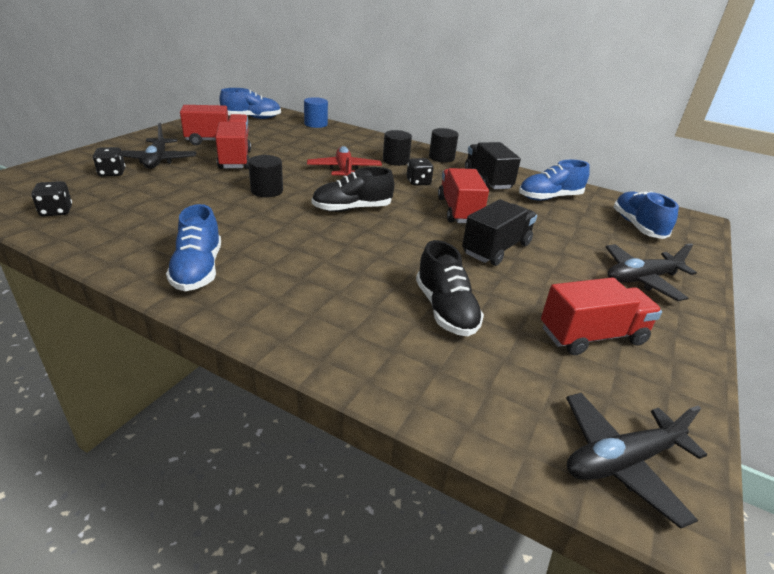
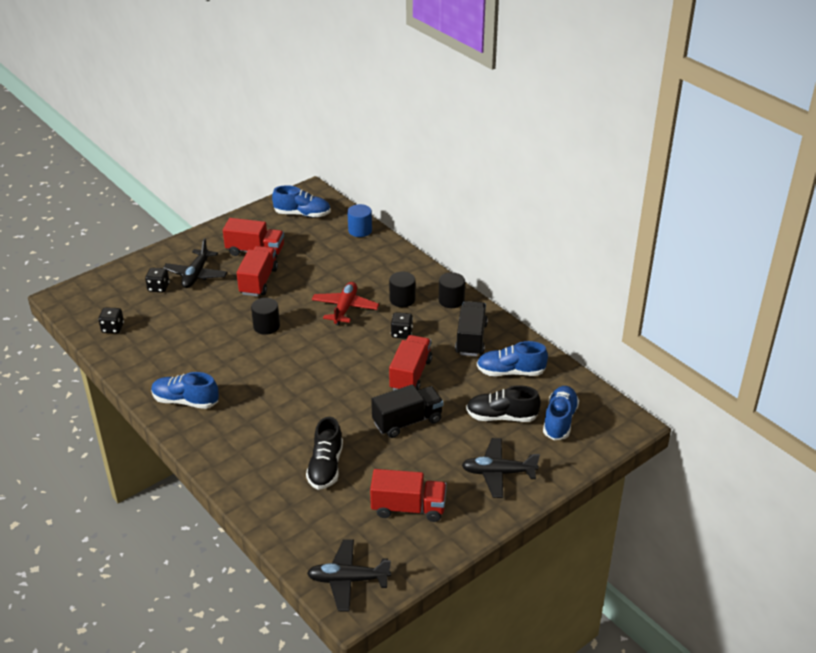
camera: 25 degrees right, 5 degrees up
(198, 270) = (186, 401): blue shoe -> blue shoe turned 90 degrees clockwise
(352, 209) = (322, 358): black shoe -> black shoe (502, 416)

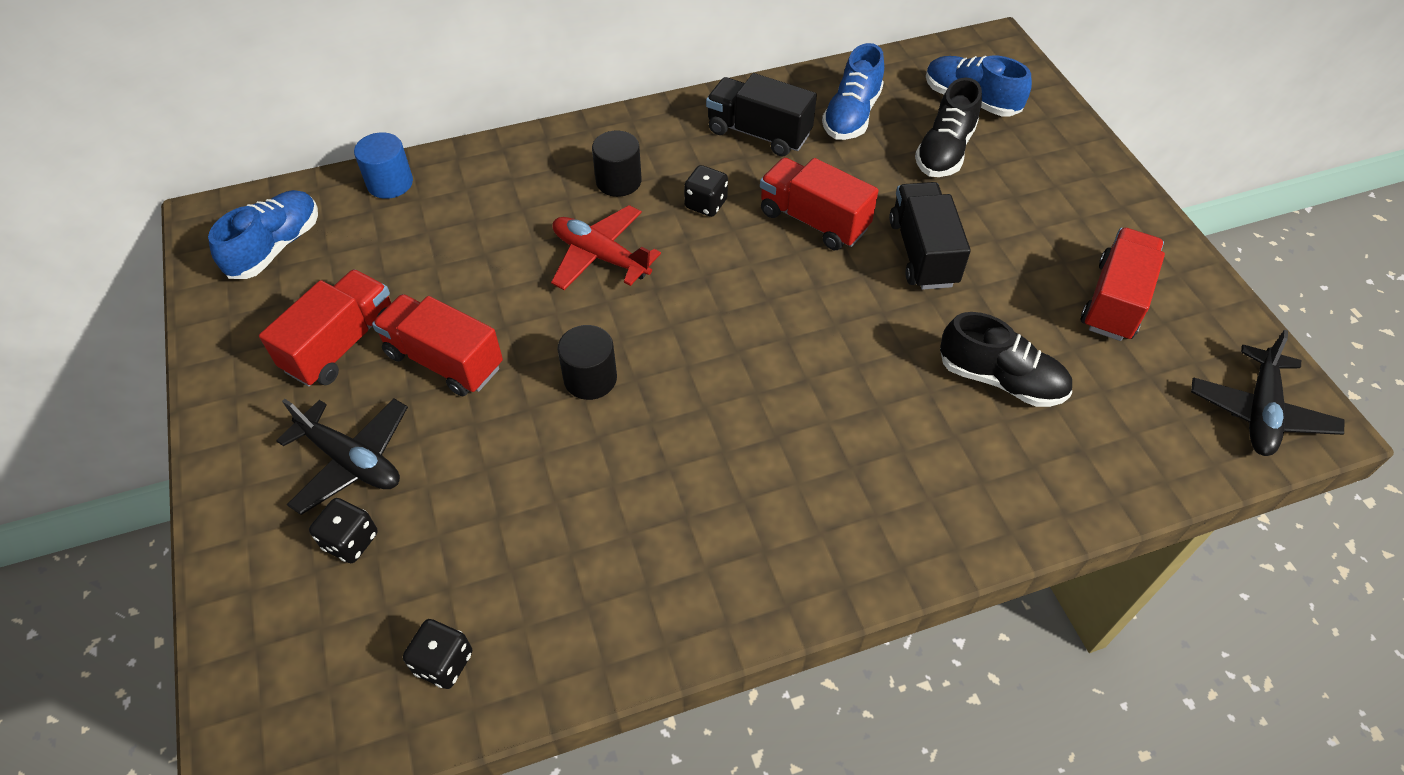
camera: 70 degrees left, 15 degrees up
(186, 401) = (756, 558): blue shoe -> none
(451, 300) = (654, 128): black cylinder -> none
(498, 473) = (1060, 187): black plane -> none

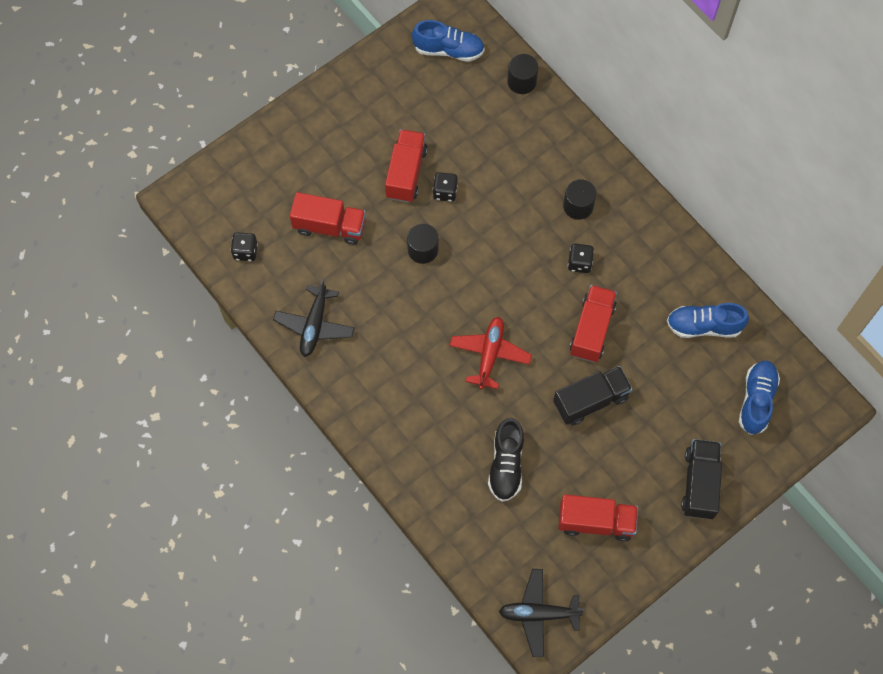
camera: 70 degrees right, 15 degrees up
(341, 344) = (396, 119): red truck -> red truck (329, 226)
(350, 541) = (288, 183): black dice -> black dice (445, 192)
(351, 461) = (330, 160): black plane -> black plane (314, 325)
(390, 183) = (521, 81): blue cylinder -> black cylinder
(600, 256) = (511, 220): red plane -> red plane (489, 355)
(758, 133) = (659, 273): black truck -> black truck (699, 484)
(944, 151) = (693, 394): black shoe -> none

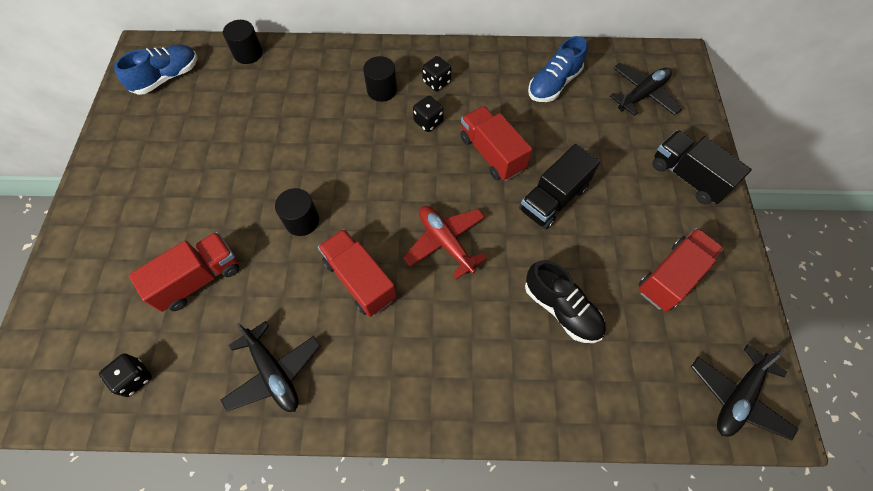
camera: 50 degrees left, 5 degrees down
(406, 173) = (224, 181): red truck -> red truck (360, 280)
(445, 192) = (272, 166): black dice -> black dice (436, 82)
(590, 400) = (553, 199): black truck -> black truck turned 150 degrees counterclockwise
(756, 400) = (642, 95): blue shoe -> black plane

